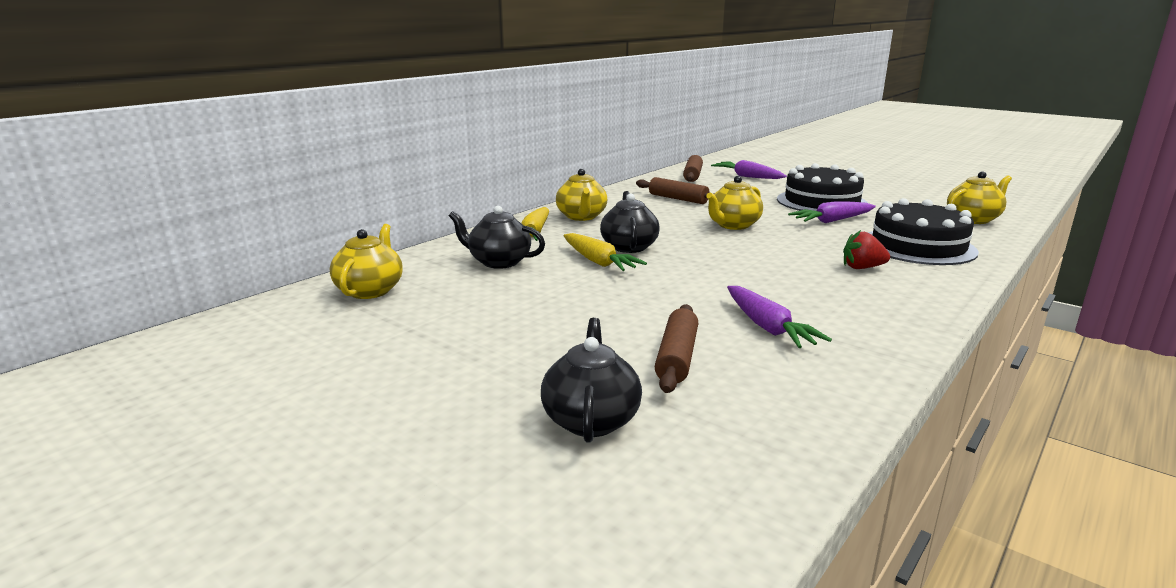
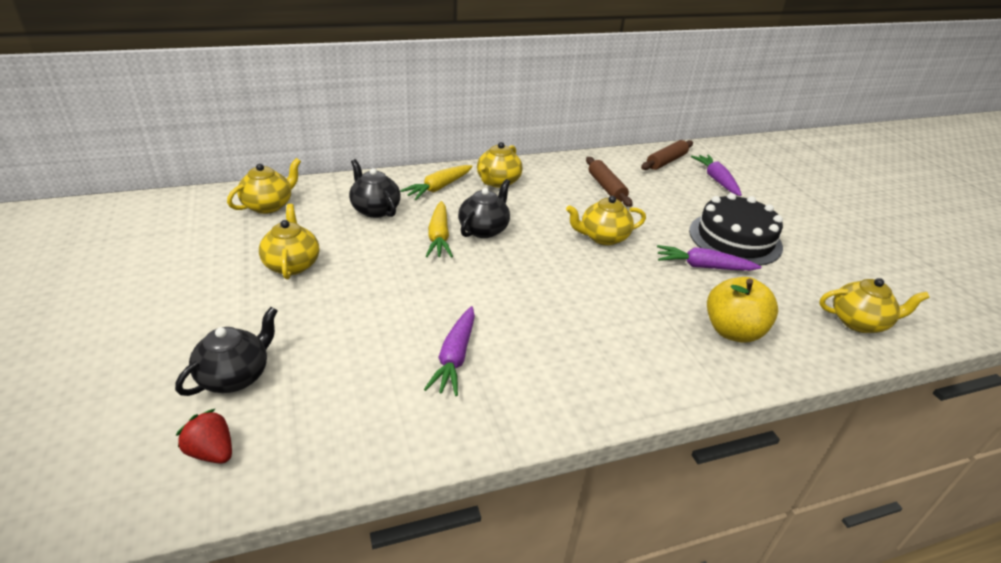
camera: 30 degrees right, 15 degrees up
(486, 322) = (292, 264): none -> yellow teapot
(677, 358) = (354, 353): brown rolling pin -> none
(862, 268) = (633, 333): red strawberry -> red strawberry (212, 452)
(918, 246) = (733, 331): black cake -> yellow apple

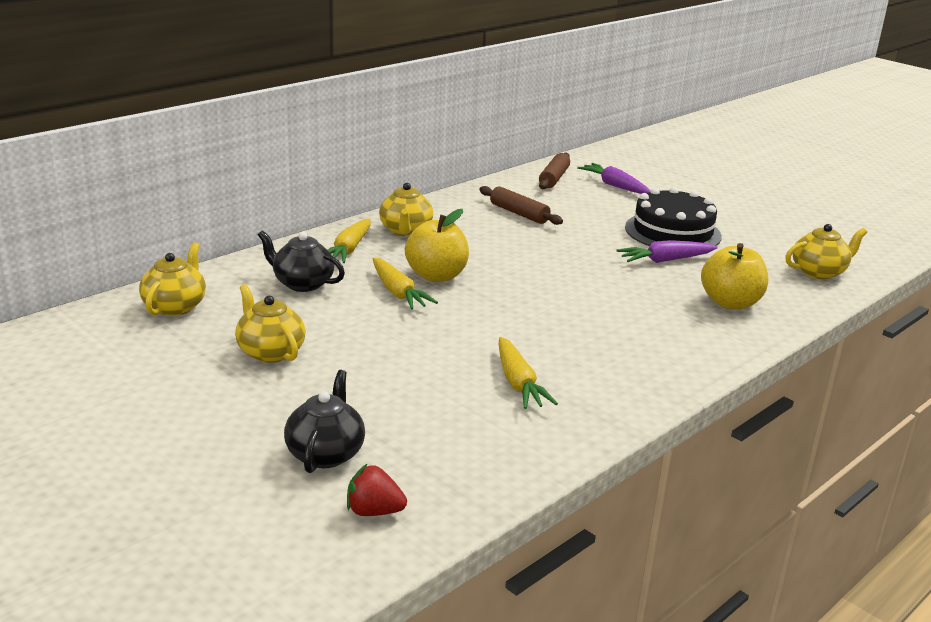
camera: 25 degrees left, 10 degrees down
(455, 357) = (518, 383): purple carrot -> yellow carrot
(484, 229) = (436, 276): black teapot -> yellow apple
(603, 237) = (556, 257): yellow teapot -> none

